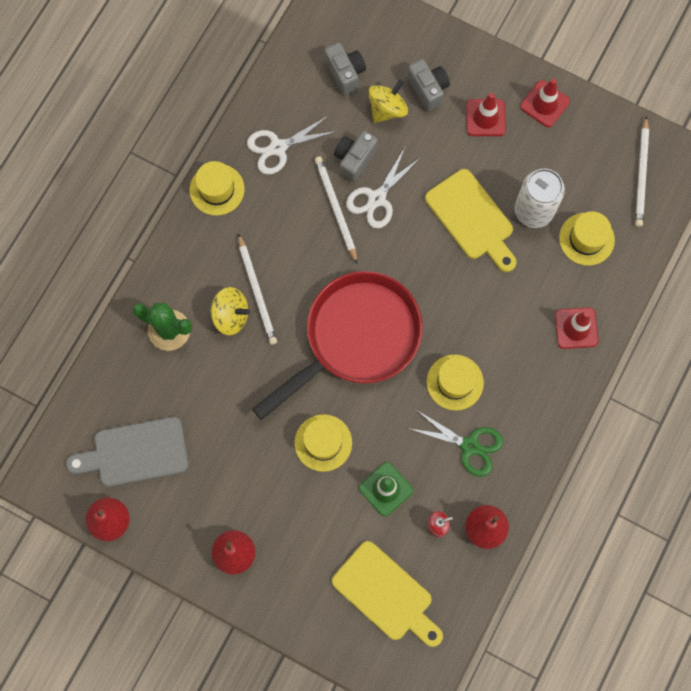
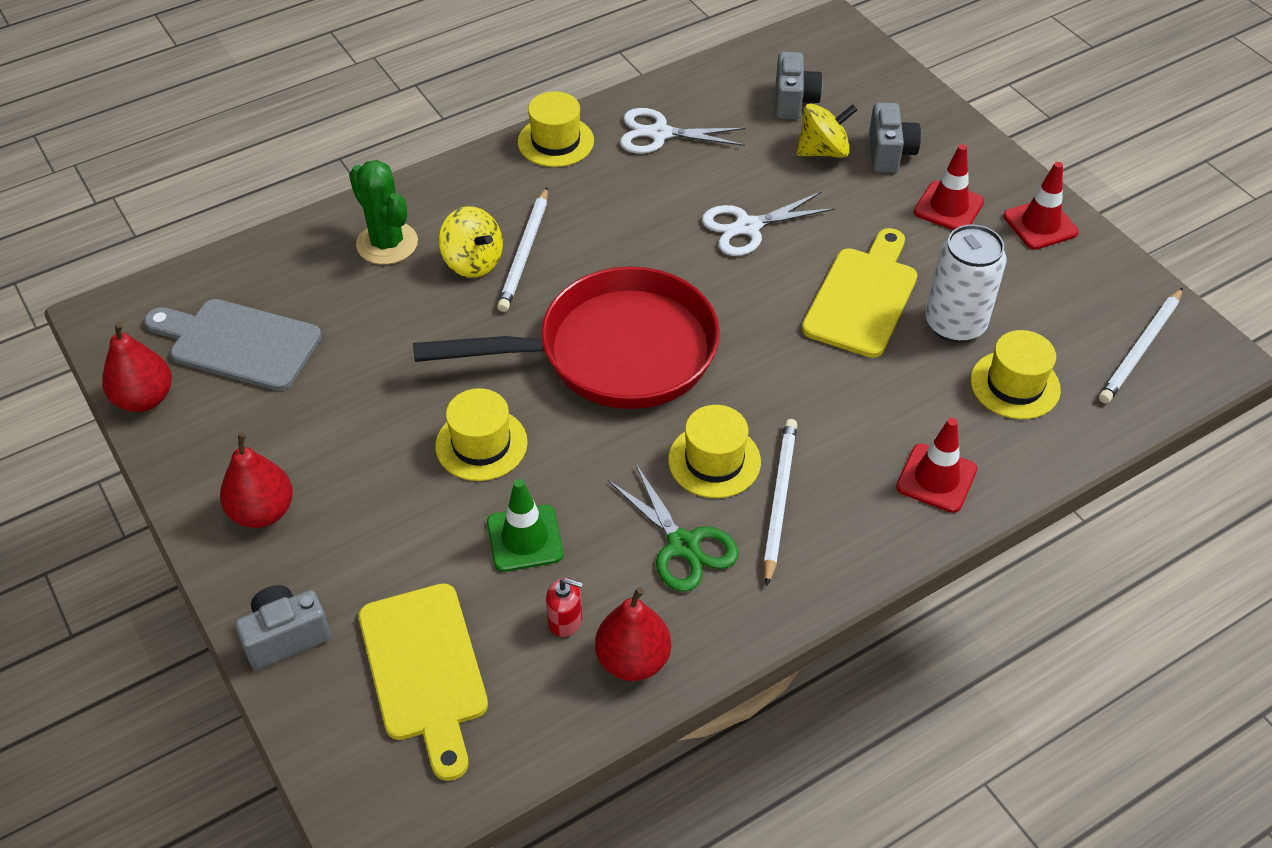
camera: 30 degrees right, 25 degrees down
(336, 209) = (687, 216): white pencil -> white pencil (779, 500)
(354, 160) = (746, 180): grey camera -> grey camera (286, 637)
(472, 218) = (862, 297): yellow cutting board -> yellow cutting board turned 150 degrees counterclockwise

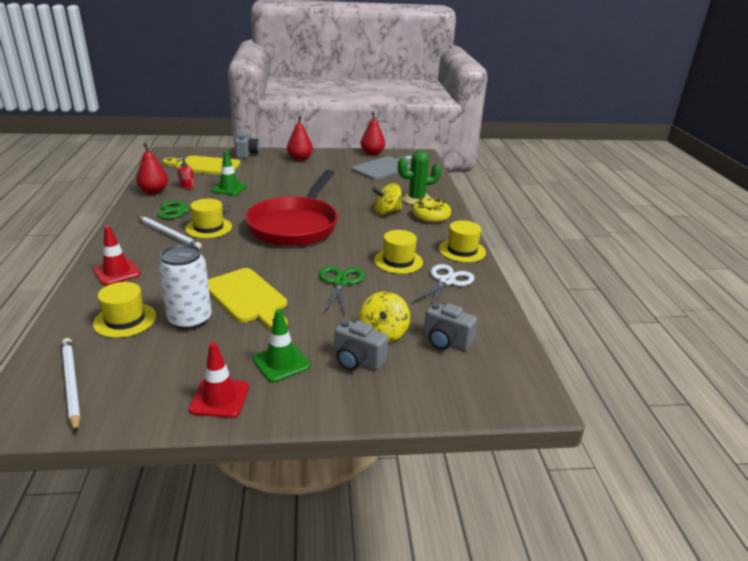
camera: 115 degrees right, 20 degrees down
(453, 205) = (430, 216): none -> yellow donut
(481, 444) = (282, 191): yellow hat -> yellow hat (398, 261)
(525, 252) = (381, 223): white pencil -> none
(748, 227) = (340, 282): white scissors -> green scissors
(948, 207) = (281, 362): red traffic cone -> green traffic cone

